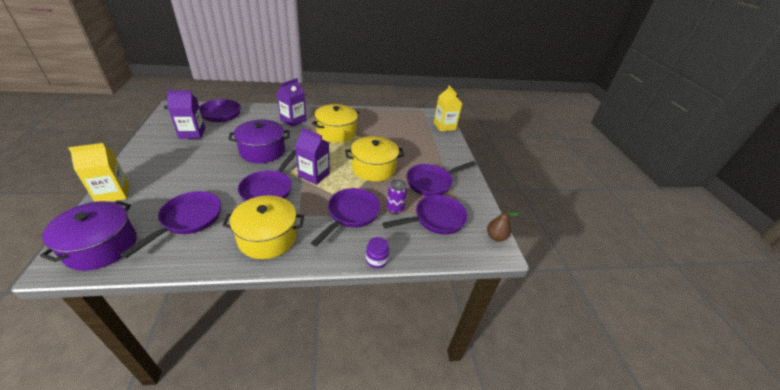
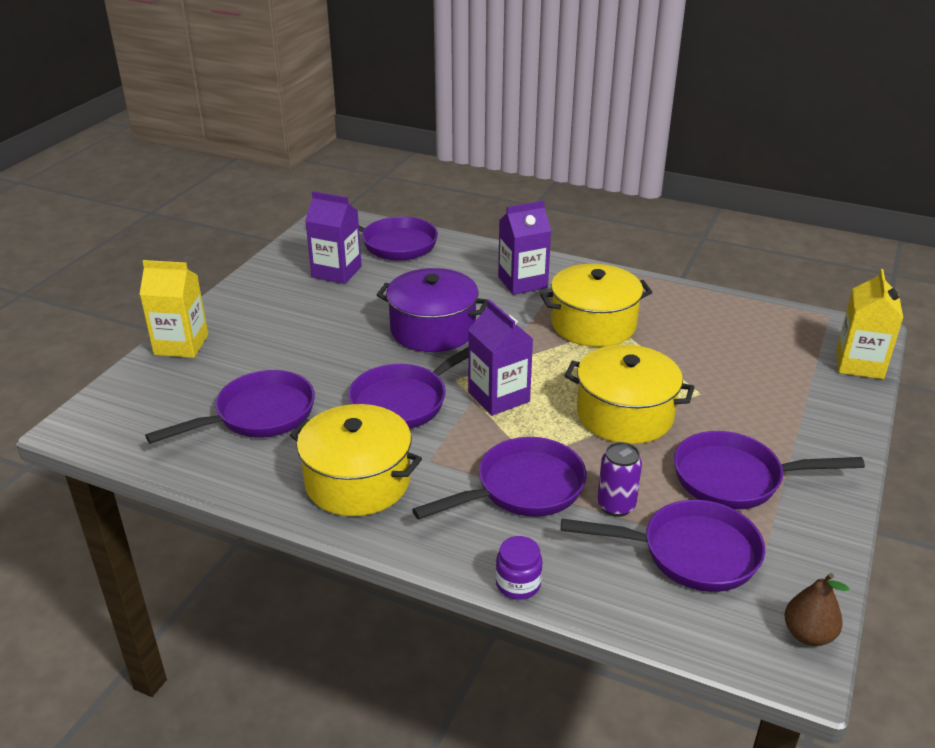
camera: 35 degrees right, 5 degrees down
(101, 246) = (132, 419): purple pot -> none

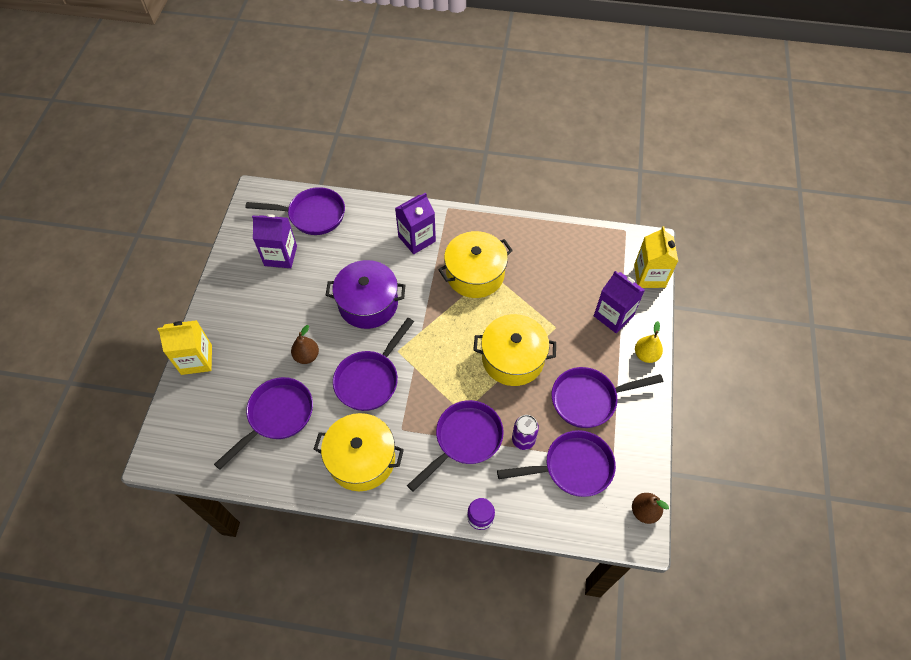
camera: 15 degrees left, 25 degrees up
(327, 364) = (307, 356): none -> brown pear
(499, 397) = (429, 361): purple carton -> purple carton (613, 316)
(841, 445) = (646, 355): none -> yellow pear

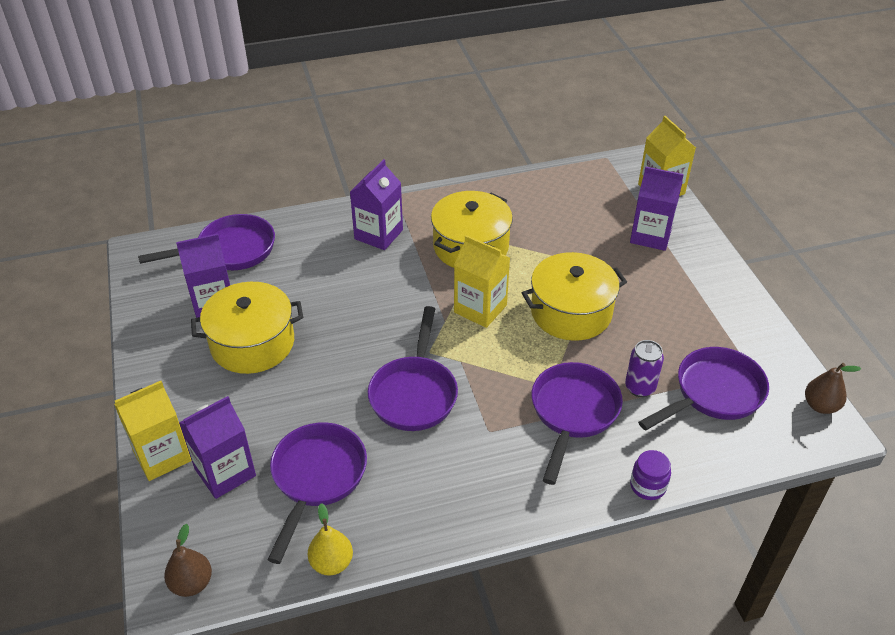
camera: 25 degrees left, 15 degrees down
(226, 388) = (225, 472): none -> purple carton
(307, 356) = (316, 397): brown pear -> brown pear (192, 583)
(362, 459) = (460, 482): yellow pot -> yellow pot (252, 343)
(368, 304) = (360, 316): purple pot -> none
(451, 330) = (480, 309): none -> yellow carton
(588, 399) = (682, 321): purple pan -> none
(646, 355) = (710, 259): yellow pear -> yellow pear (332, 563)

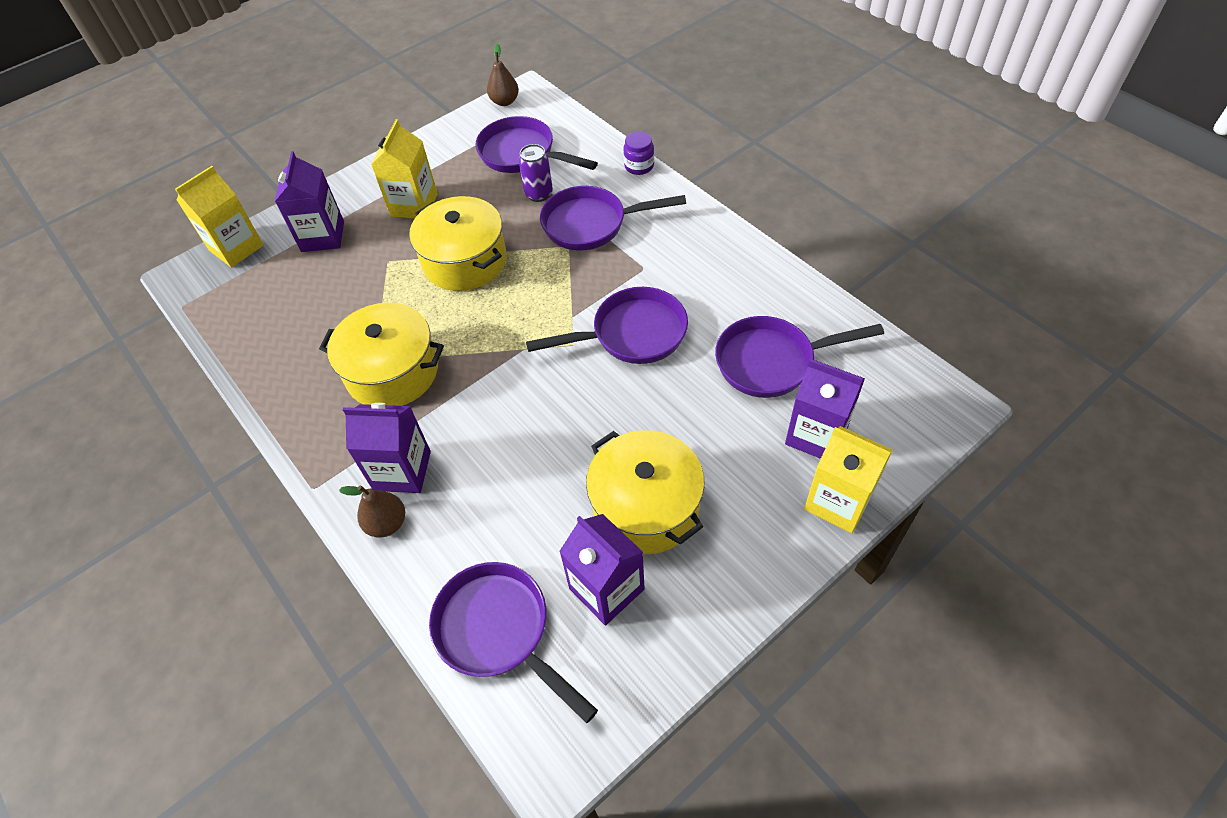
camera: 110 degrees left, 10 degrees up
(192, 583) = (931, 395): brown pear -> brown pear (387, 523)
(332, 563) = (839, 313): yellow pear -> none
(480, 309) = (491, 328): yellow carton -> yellow carton (414, 205)

